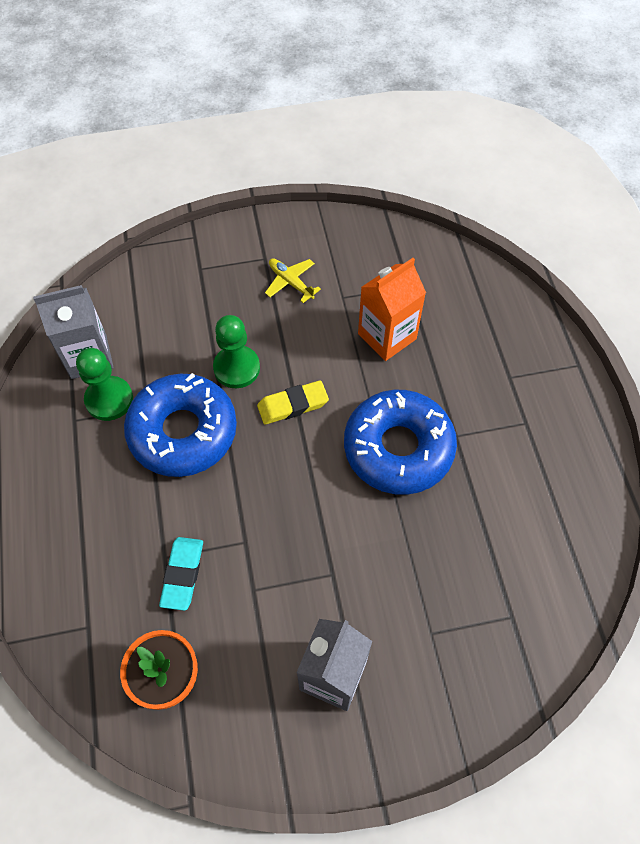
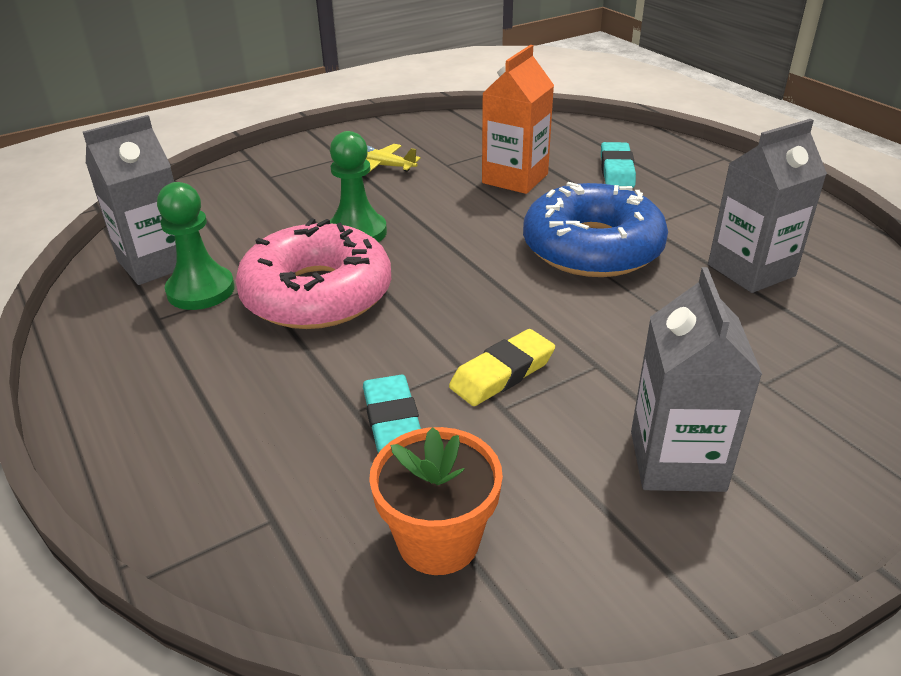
camera: 20 degrees left, 25 degrees down
(183, 432) = (317, 294): blue donut -> pink donut
(292, 405) = (444, 244): yellow eraser -> yellow eraser (502, 373)
(475, 353) = (616, 170): none -> turquoise eraser
(500, 518) = (751, 270): none -> grey carton

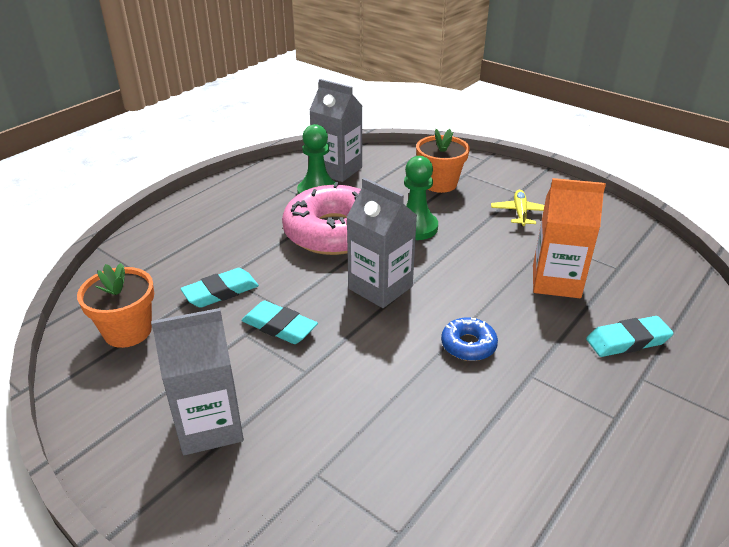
camera: 70 degrees right, 0 degrees up
(274, 197) = (439, 183): none -> orange flower pot
(502, 373) = (279, 327): yellow eraser -> turquoise eraser
(592, 248) = (468, 345): blue donut -> blue donut, size x0.44
(751, 270) = (494, 457): grey carton -> grey carton (380, 287)

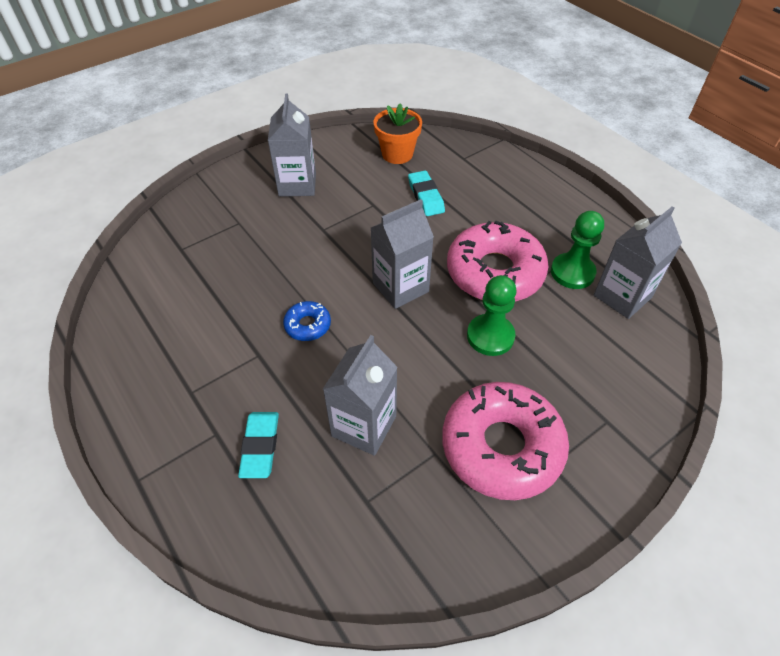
camera: 105 degrees right, 15 degrees up
(279, 327) = (374, 222): turquoise eraser -> none
(439, 183) = (582, 385): orange flower pot -> none
(520, 213) = (501, 446): yellow plane -> pink donut
(556, 281) = (364, 426): orange carton -> grey carton

